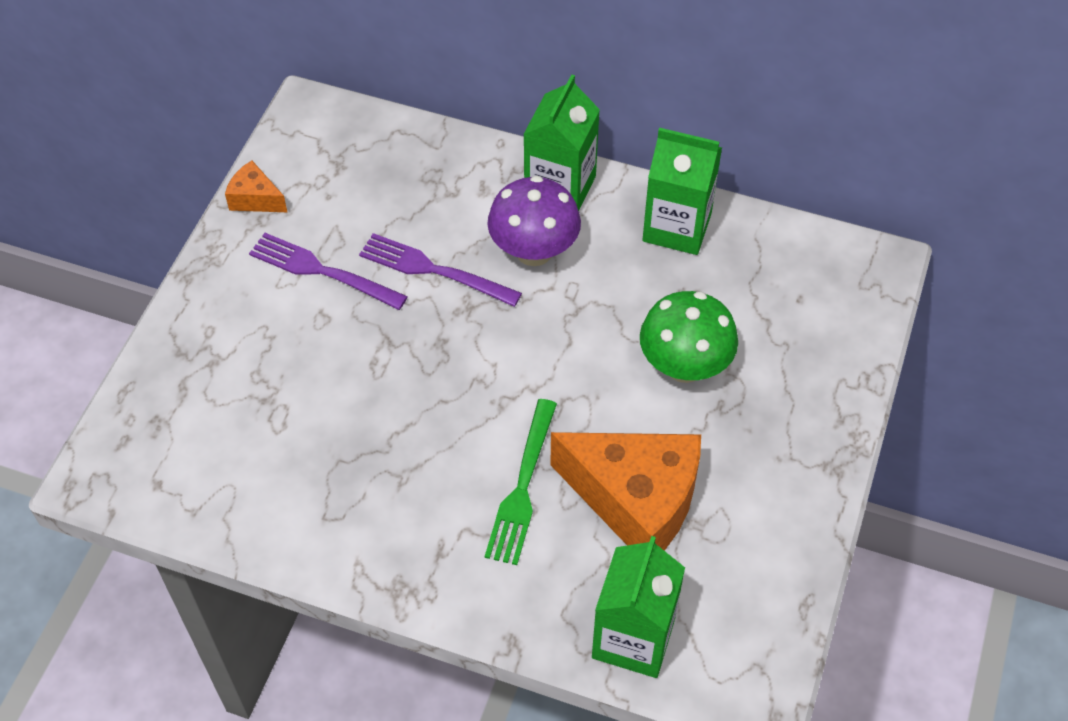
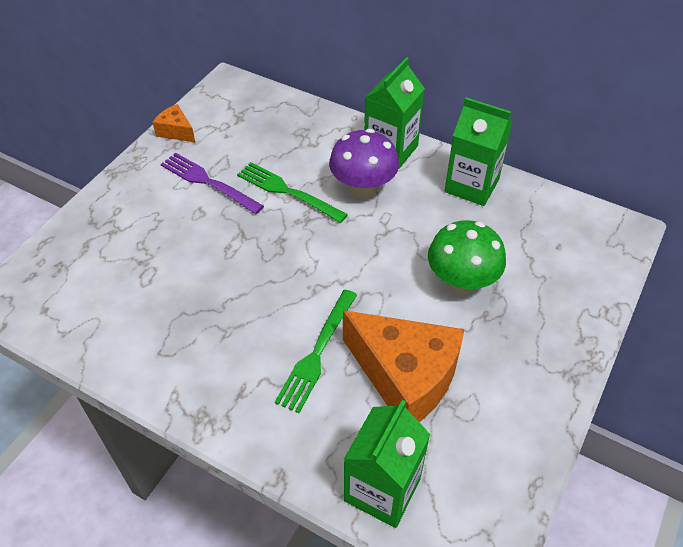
camera: 10 degrees right, 5 degrees down
(434, 270) = (287, 192): purple fork -> green fork

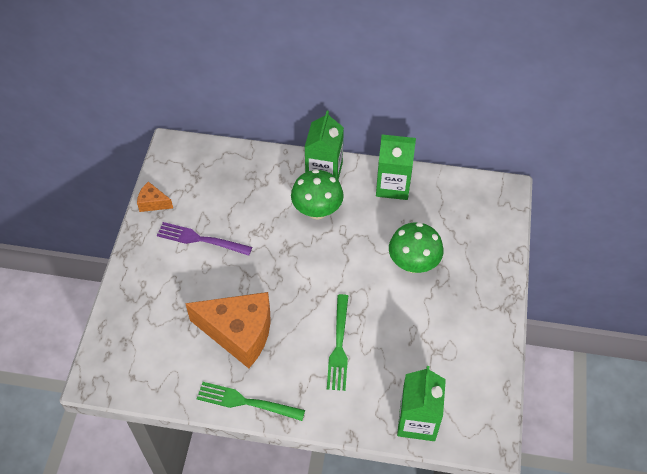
camera: 20 degrees left, 5 degrees up
(287, 192) = (263, 230): green fork -> green fork (246, 402)
(363, 188) = (317, 210): purple mushroom -> green mushroom
(405, 377) = (402, 343): orange cheese -> orange cheese (239, 333)

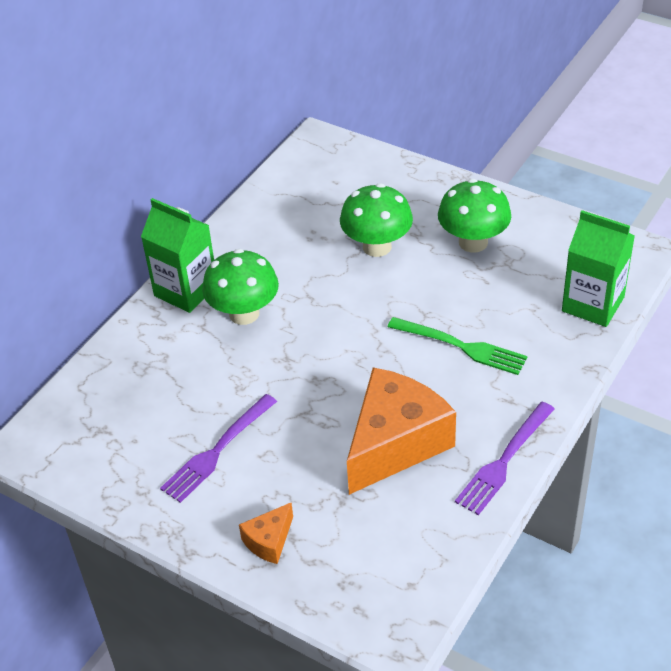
camera: 65 degrees left, 10 degrees down
(153, 203) = (116, 494): orange cheese -> orange cheese (269, 541)
(246, 402) = (504, 461): green fork -> purple fork
(393, 185) = (250, 232): green carton -> none
(446, 322) = (473, 242): none -> green mushroom

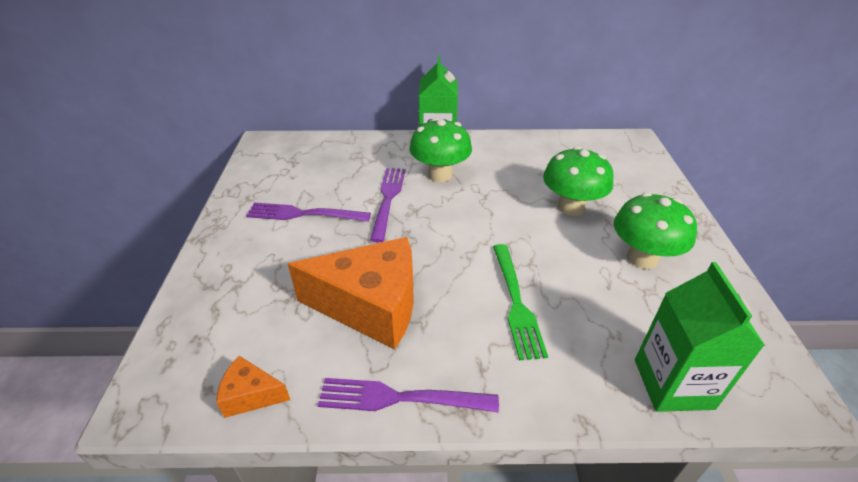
camera: 55 degrees right, 5 degrees down
(251, 372) = (388, 199): none -> purple fork
(269, 541) = (227, 275): orange cheese -> orange cheese (251, 395)

